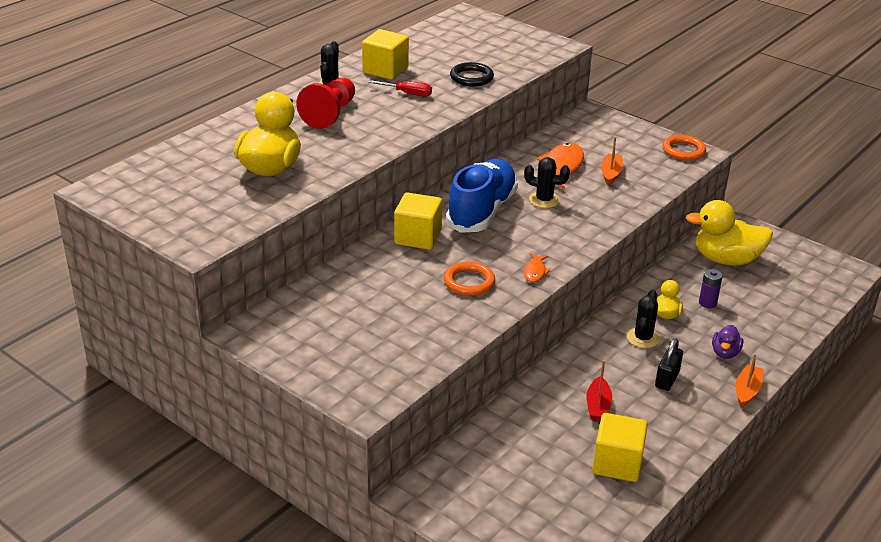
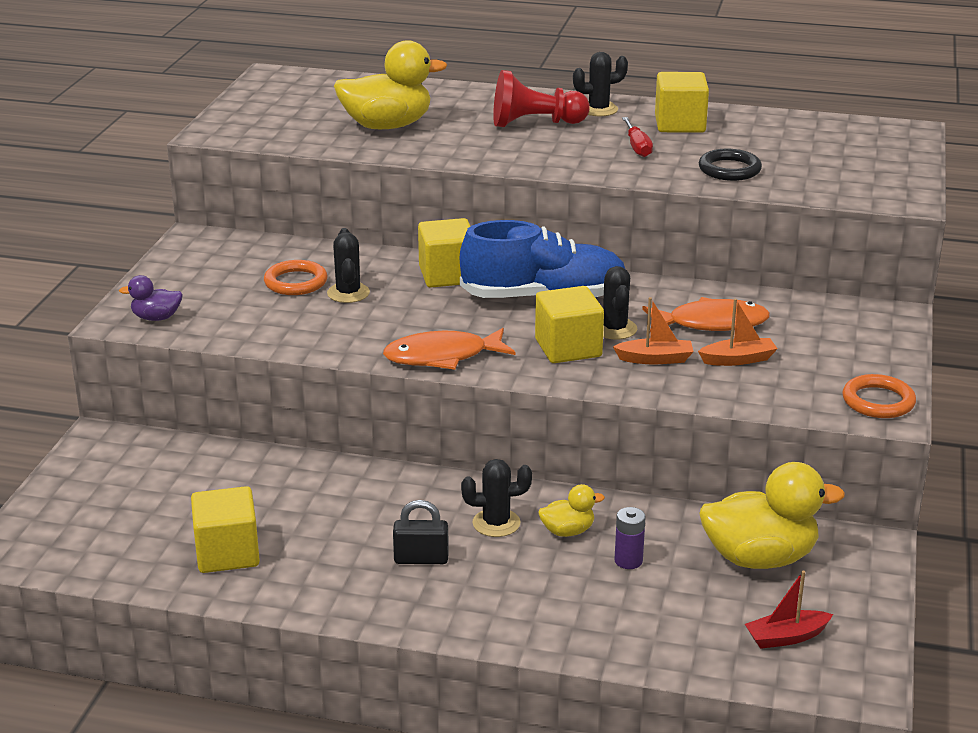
camera: 65 degrees right, 5 degrees down
(410, 285) = (348, 293): none -> black cactus
(469, 282) = (384, 323): orange ring -> orange ring (296, 282)
(535, 272) = (442, 357): orange fish -> orange fish, size x1.96
(557, 223) = (568, 348): none -> yellow cube
(598, 406) = (327, 518): red boat -> red boat (786, 637)
(725, 353) = (520, 596): purple duck -> purple duck (156, 318)
(726, 259) = (759, 558): yellow duck -> yellow duck turned 105 degrees clockwise
(747, 391) = (446, 630): orange boat -> orange boat (655, 359)

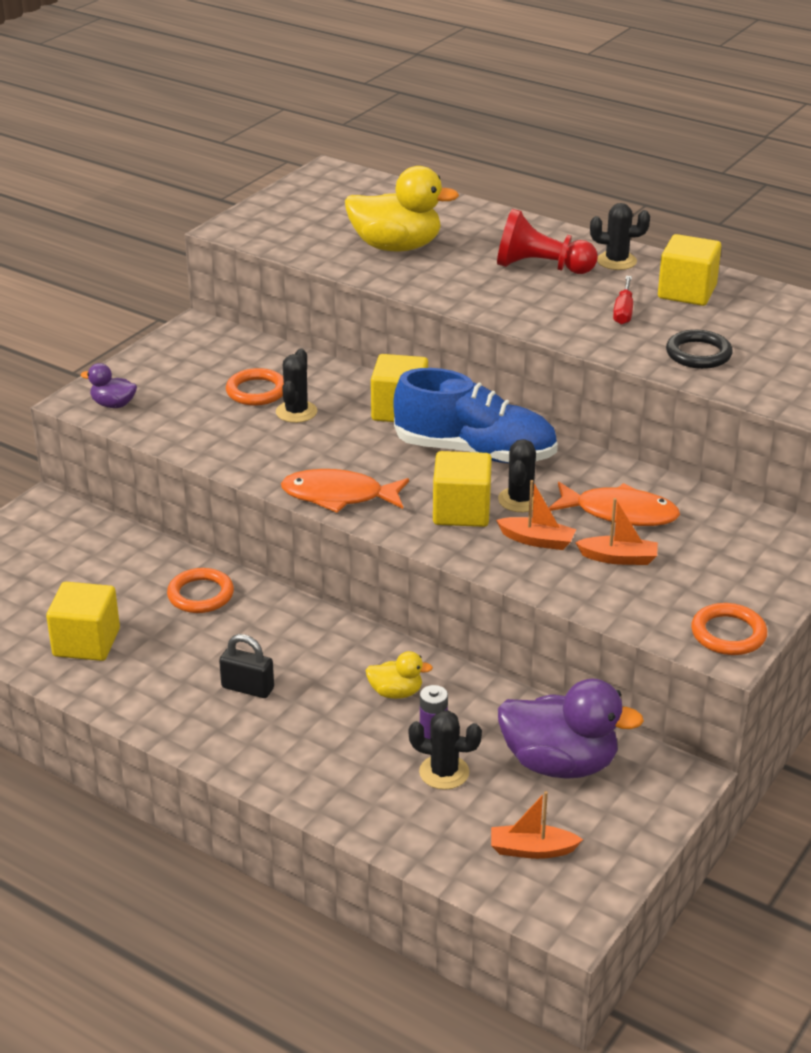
camera: 20 degrees right, 5 degrees up
(317, 486) = (200, 595): none -> orange ring
(496, 523) = (336, 669): black cactus -> black cactus (444, 772)
(759, 558) = (559, 764): yellow duck -> purple duck
(786, 637) = (532, 850): red boat -> orange boat

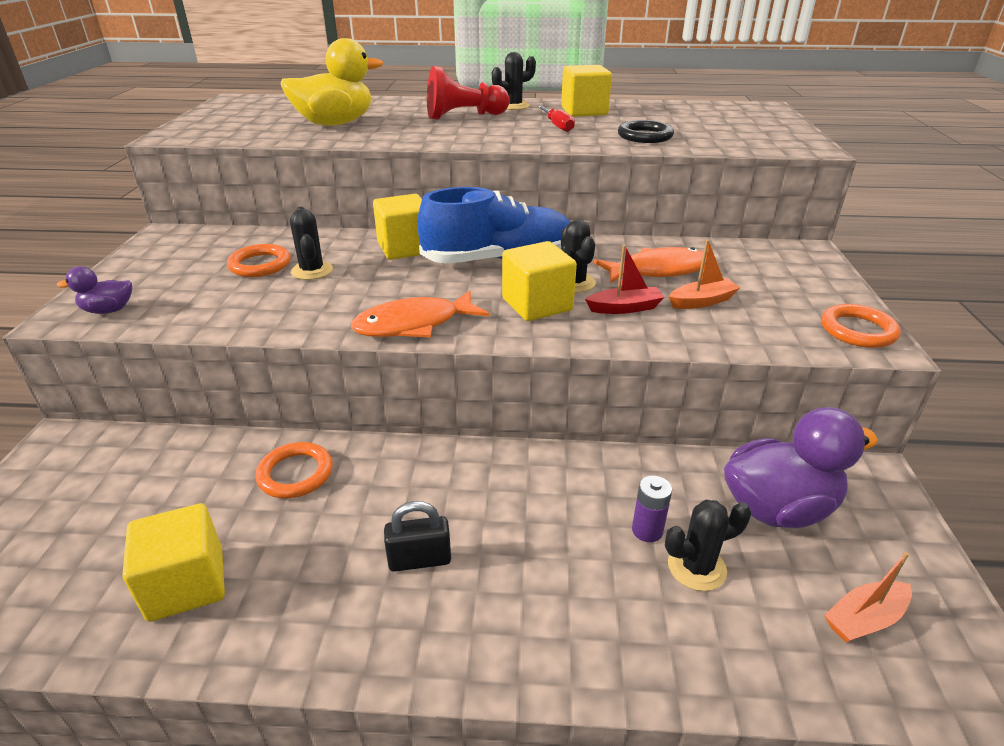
camera: 30 degrees left, 0 degrees up
(396, 692) = (571, 499): yellow duck -> none
(537, 540) = (624, 308): orange boat -> red boat

